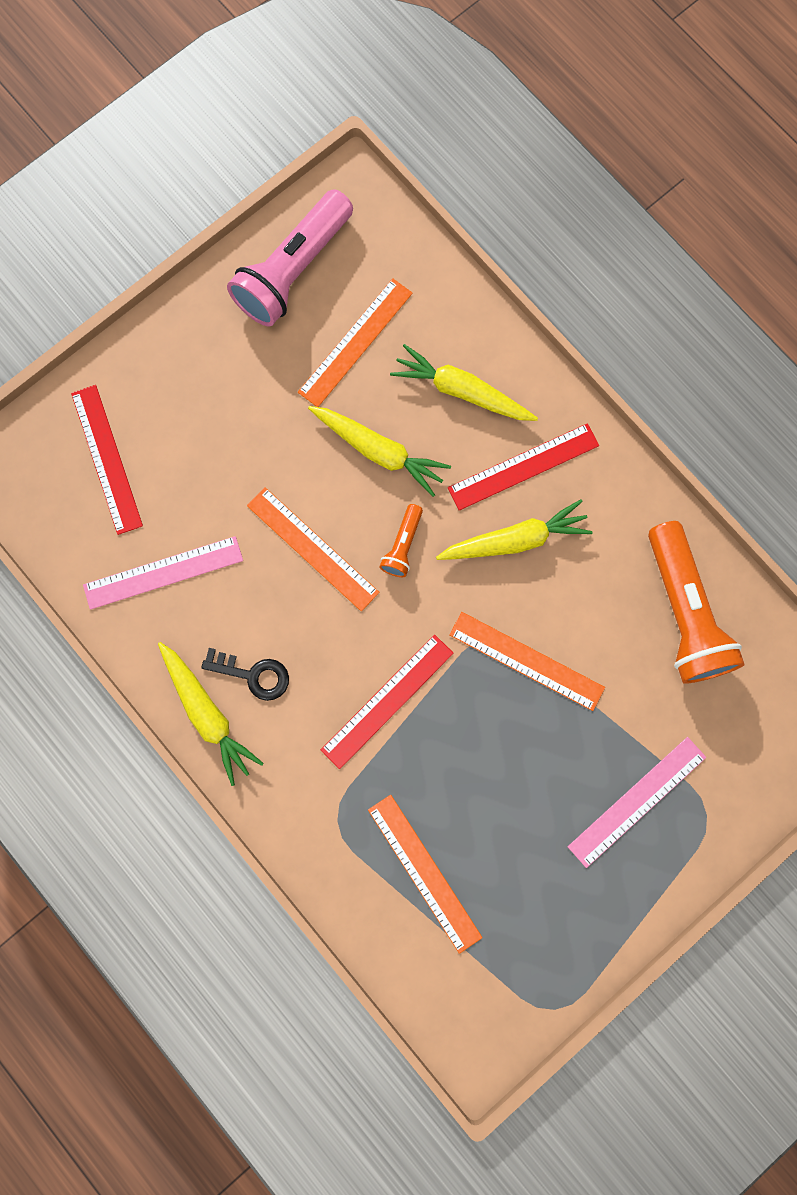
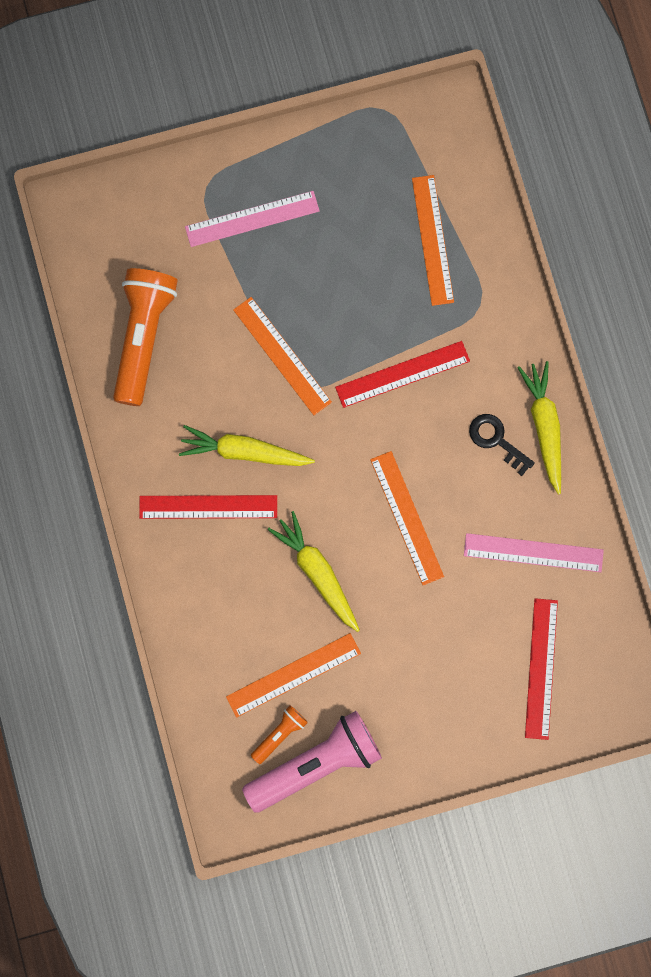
camera: 155 degrees left, 0 degrees up
(402, 545) = (334, 488): orange flashlight -> orange flashlight (280, 734)
(461, 391) = (226, 592): yellow carrot -> none

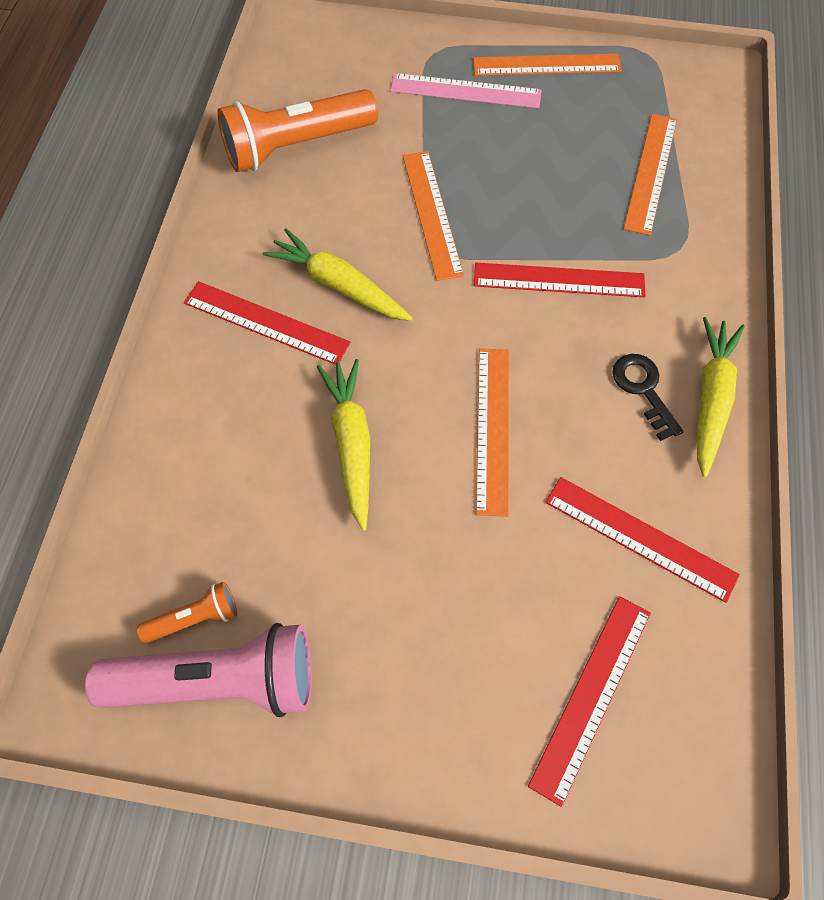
camera: 25 degrees right, 15 degrees down
(143, 337) = (296, 146): orange flashlight -> orange flashlight turned 150 degrees counterclockwise
(293, 675) = (255, 550): orange ruler -> orange ruler (546, 65)
(533, 552) = (640, 538): pink ruler -> red ruler

